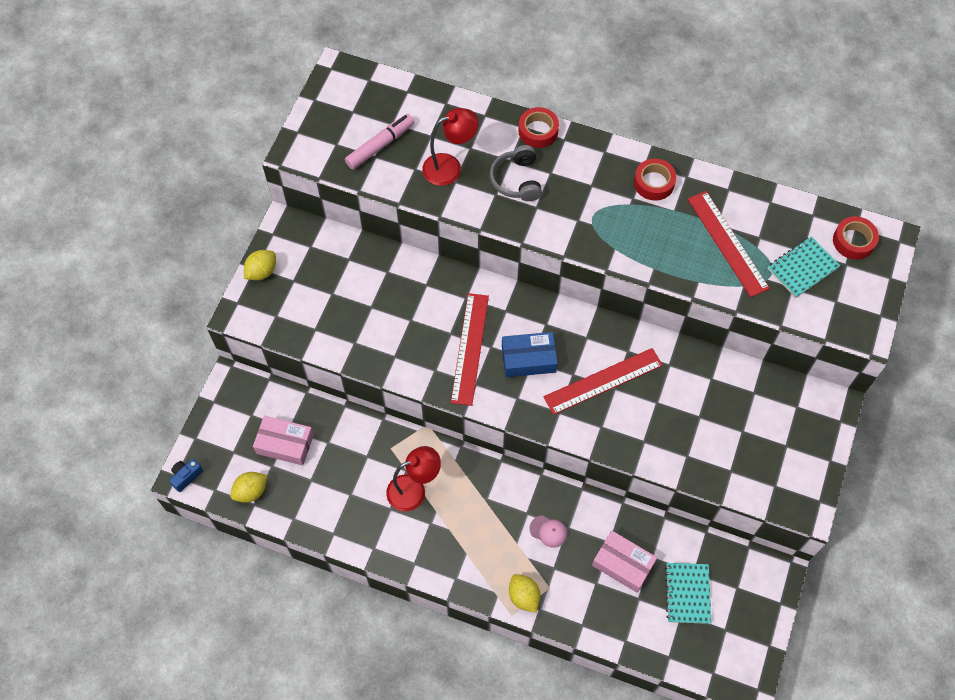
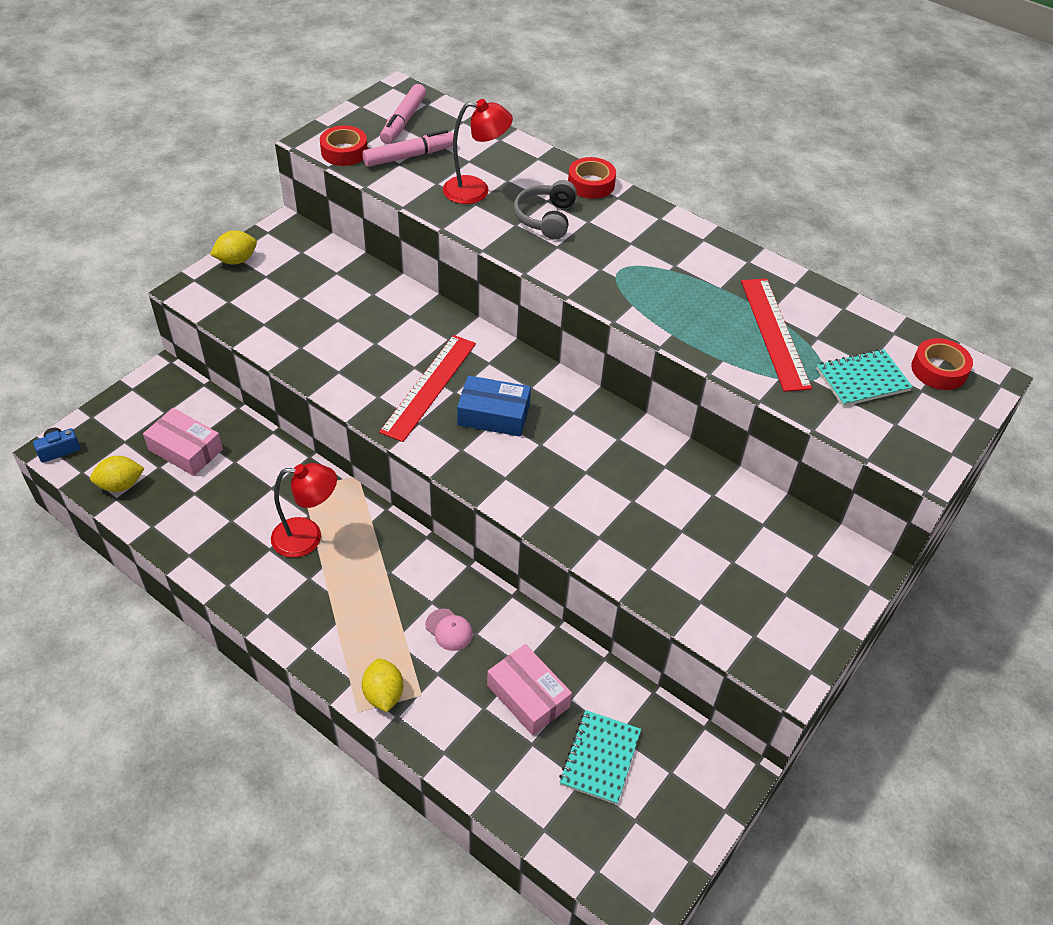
camera: 15 degrees right, 15 degrees down
(358, 106) = (403, 121): none -> pink marker
(603, 381) = (574, 461): red ruler -> none
(654, 183) = (706, 258): red tape -> red tape (344, 152)

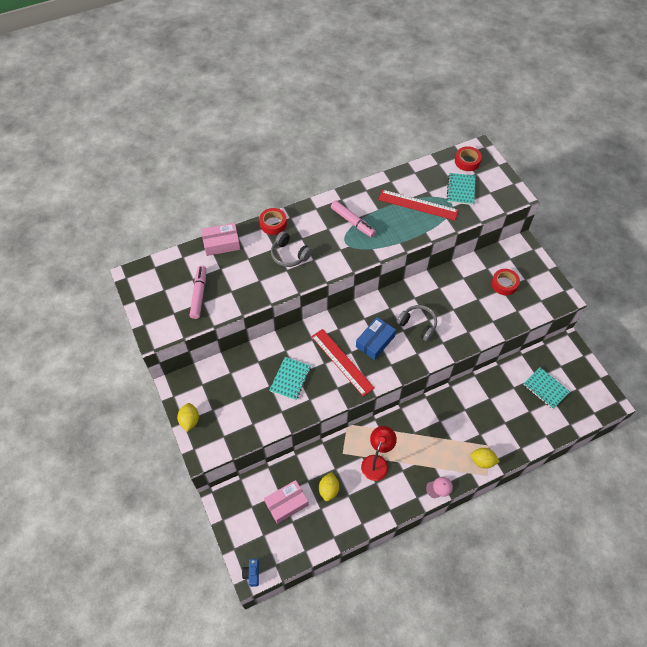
camera: 60 degrees left, 10 degrees up
(121, 485) = (296, 545): yellow lemon -> yellow lemon (329, 489)
(344, 152) = (175, 325): red tape -> red tape (504, 284)
(362, 338) = (290, 379): none -> turquoise notebook
(403, 121) = (164, 285): pink marker -> pink marker (352, 222)
(449, 630) = (458, 420): pink cap -> pink cap (439, 487)
(476, 190) = (248, 276): red lamp -> none
(528, 696) = (506, 402): pink box -> pink box (221, 243)
(565, 460) = (418, 325): none -> grey headphones

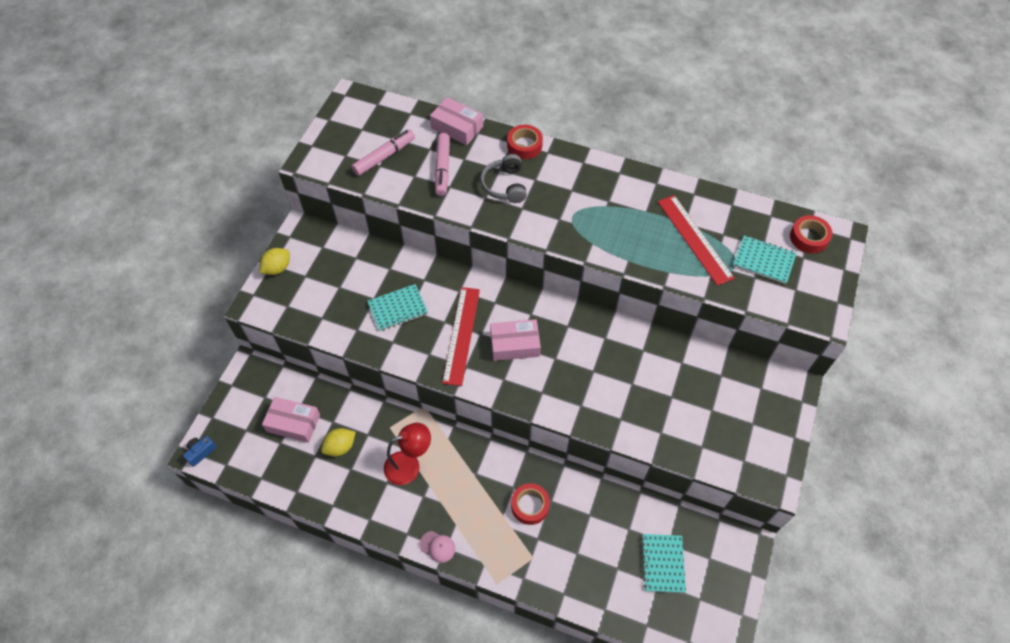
camera: 45 degrees right, 0 degrees up
(352, 222) = (604, 203): pink marker -> pink marker (442, 168)
(375, 341) = (514, 344): blue box -> pink box
(418, 325) = (576, 366): grey headphones -> none
(461, 190) = (763, 261): turquoise notebook -> turquoise notebook turned 60 degrees clockwise
(482, 461) = (508, 566): yellow lemon -> none
(504, 284) = (721, 407): red tape -> red tape (530, 505)

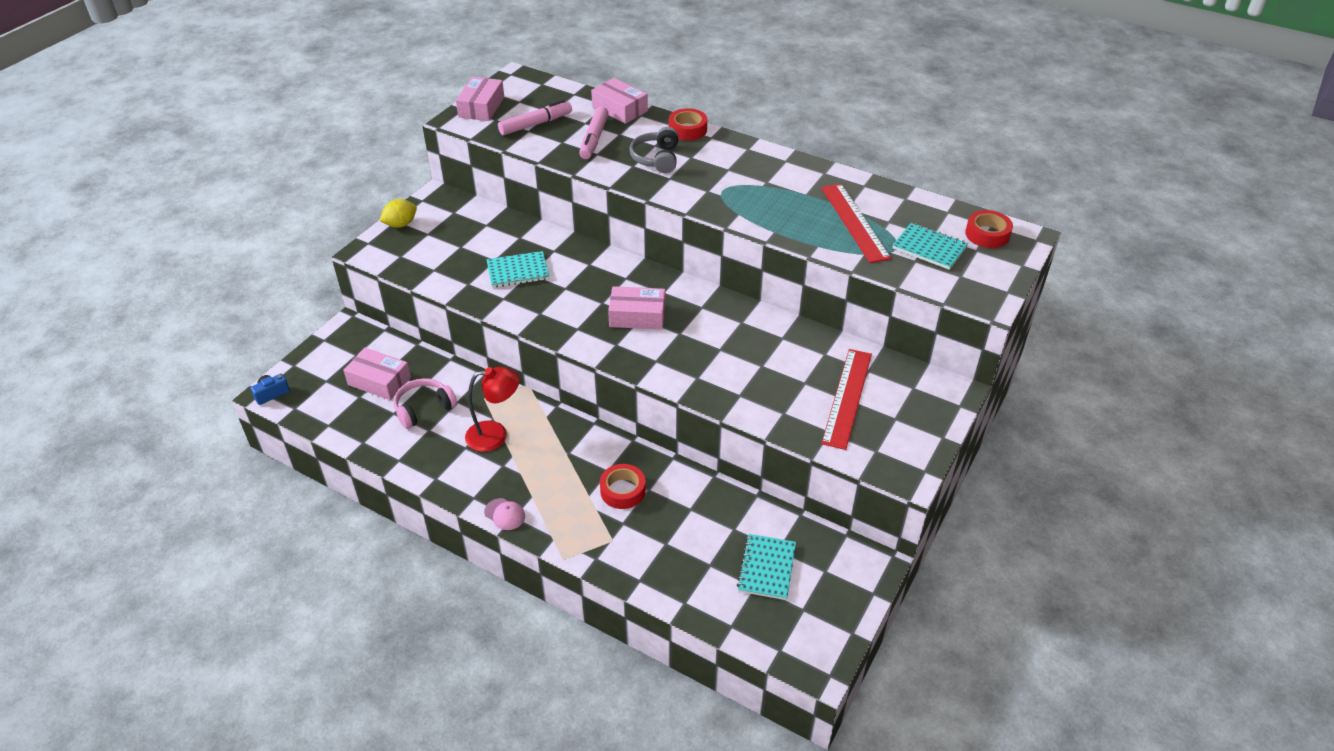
camera: 10 degrees right, 15 degrees down
(328, 141) = (481, 107): none -> pink box
(340, 447) = (424, 408): yellow lemon -> pink headphones
(461, 335) = (580, 301): red ruler -> red ruler (847, 397)

